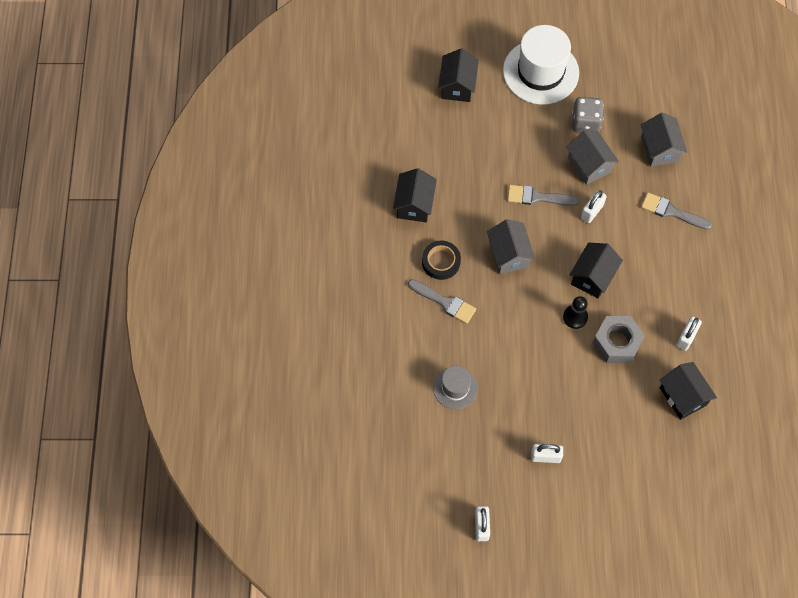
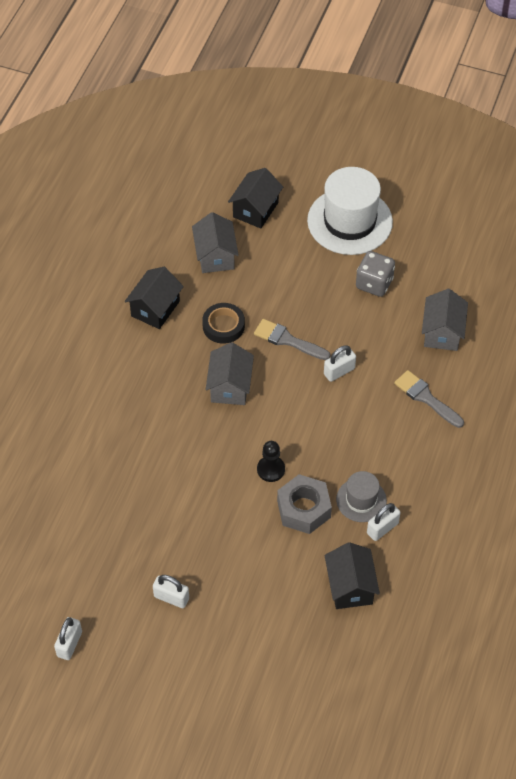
camera: 20 degrees right, 10 degrees down
(441, 262) = (155, 371): black tape -> black tape (223, 326)
(445, 302) = (140, 412): grey brush -> none
(455, 388) = (110, 498): grey hat -> grey hat (361, 500)
(589, 165) = (358, 325): grey house -> grey house (215, 256)
(592, 277) = (309, 436): black house -> none

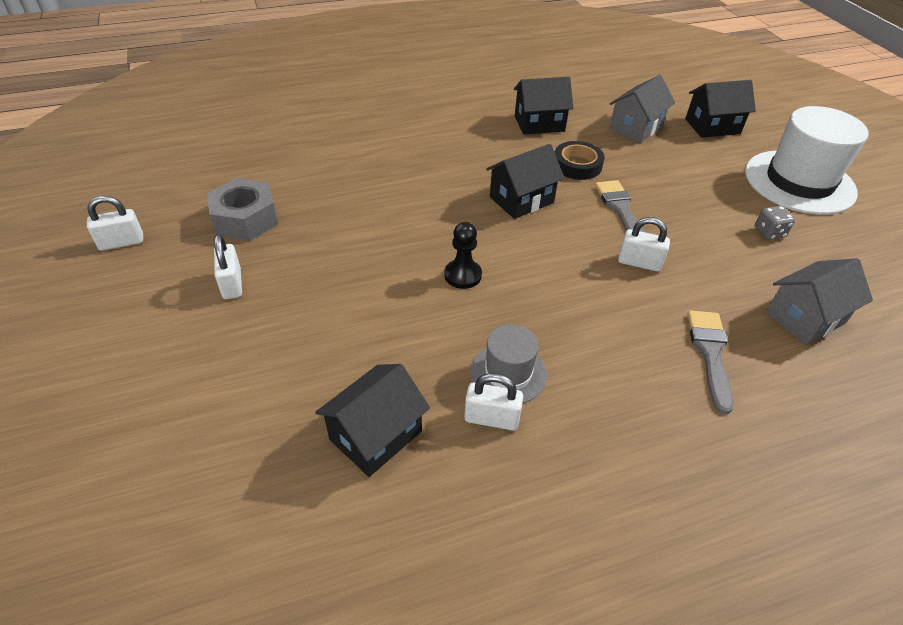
camera: 50 degrees right, 10 degrees down
(230, 386) = (521, 200): grey house -> black house
(304, 509) = (442, 328): grey nut -> grey nut (245, 219)
(374, 283) = (769, 233): grey dice -> grey dice, size x0.60

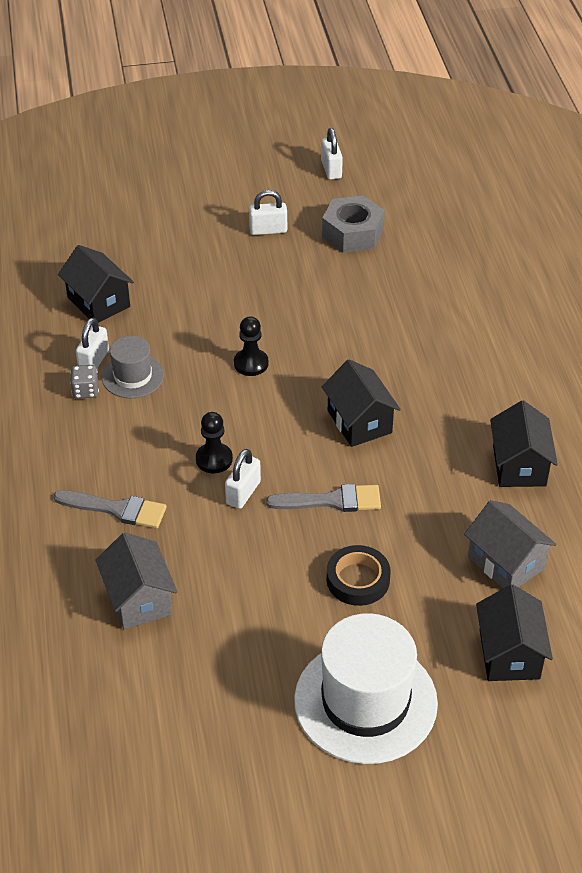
camera: 100 degrees right, 0 degrees up
(577, 165) = (422, 482): black tape -> black tape (358, 580)
(607, 287) = (214, 459): none -> black pawn
(769, 233) = (270, 624): grey dice -> grey dice (85, 391)

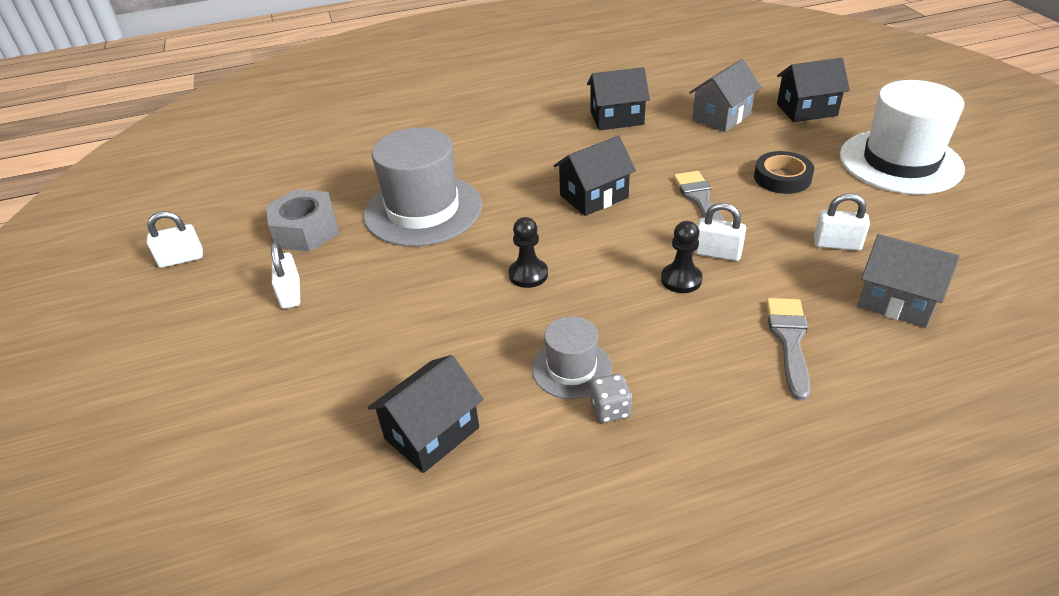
camera: 95 degrees left, 5 degrees down
(94, 361) = (552, 413): white padlock -> white padlock (837, 244)
(139, 599) = (896, 301): grey house -> grey house turned 60 degrees clockwise
(366, 303) = (423, 210): none -> grey hat

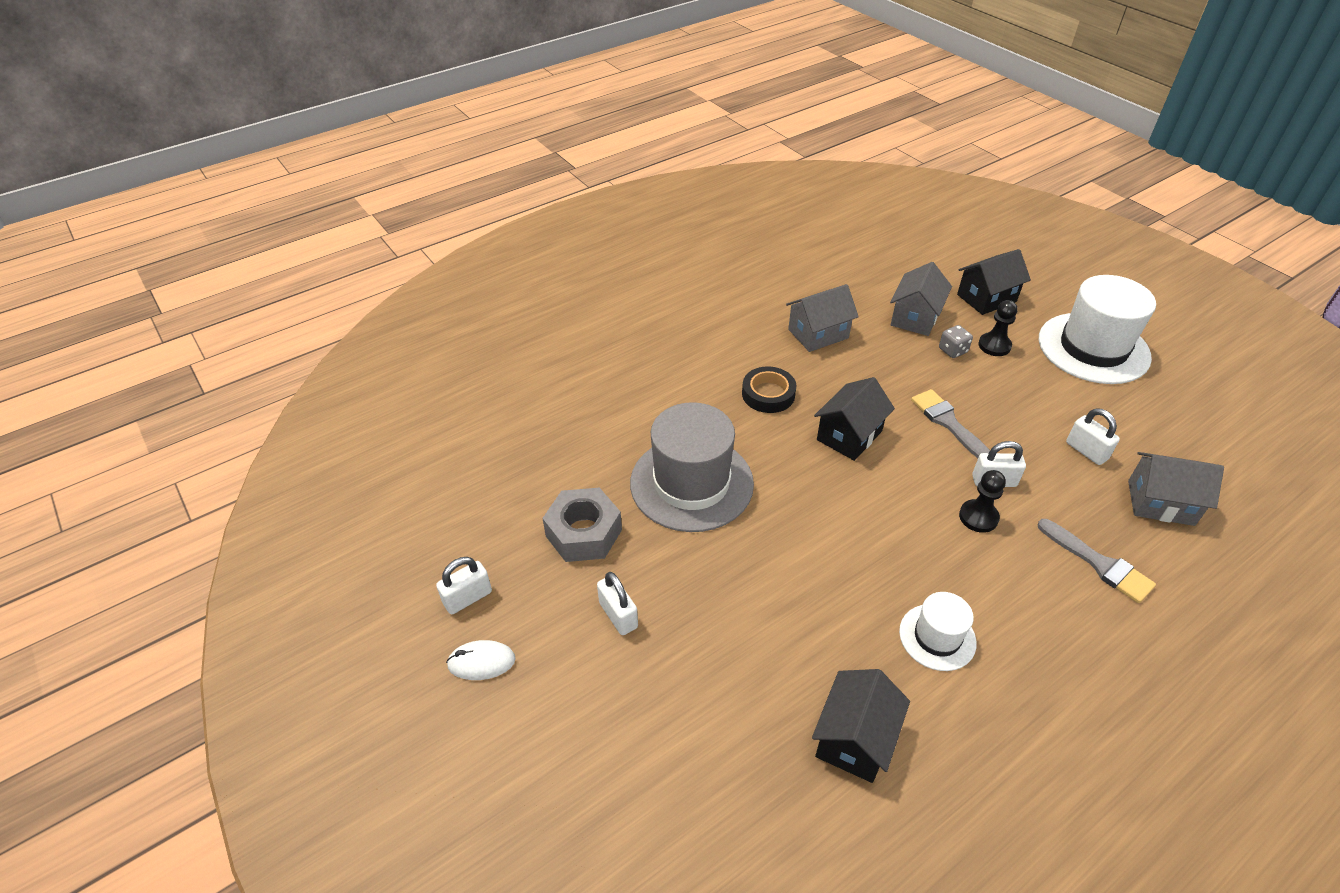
camera: 20 degrees left, 5 degrees up
(158, 305) = (481, 662): none -> white mouse
(528, 274) = (840, 540): black pawn -> black pawn (994, 346)
(571, 368) = (937, 637): grey hat -> white hat
(610, 410) = (993, 672): grey dice -> grey dice (952, 350)
(617, 118) = (818, 334): black house -> grey house
(782, 178) = (1005, 383): black tape -> black tape (768, 394)
(789, 341) = (1099, 564): grey brush -> grey brush turned 150 degrees clockwise
(837, 244) = (1086, 451): white padlock -> white padlock turned 60 degrees clockwise

